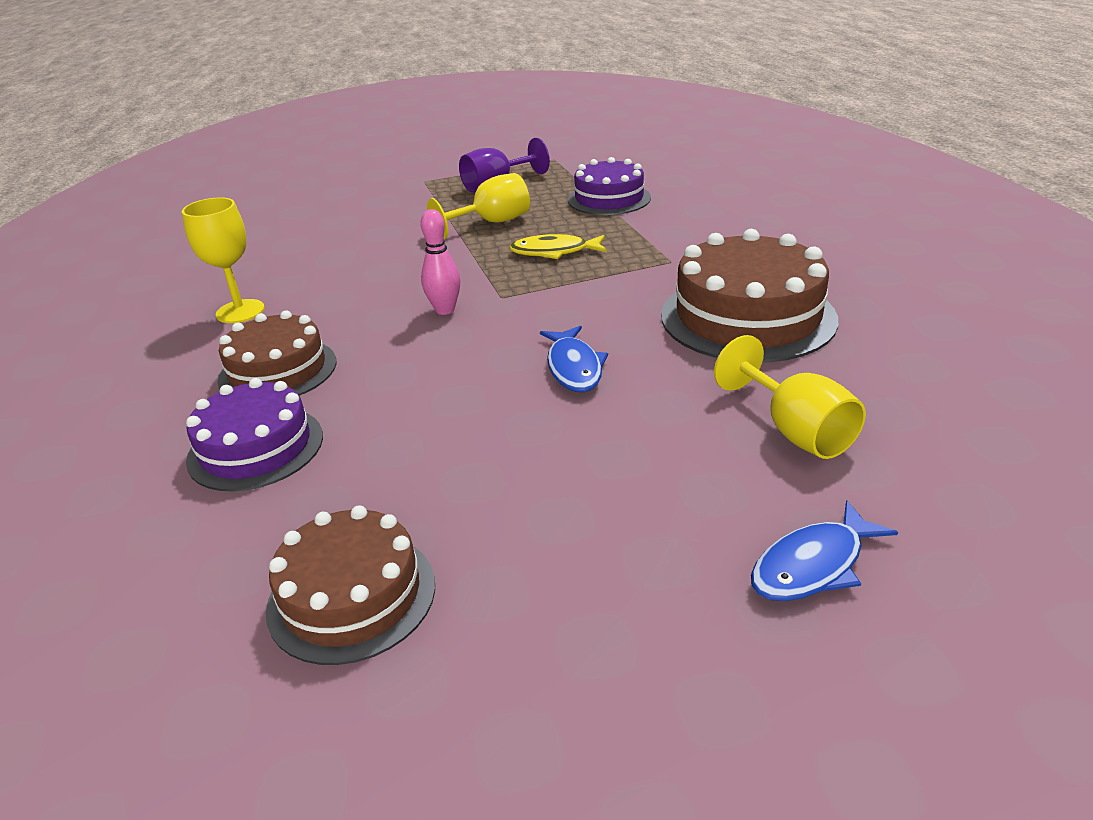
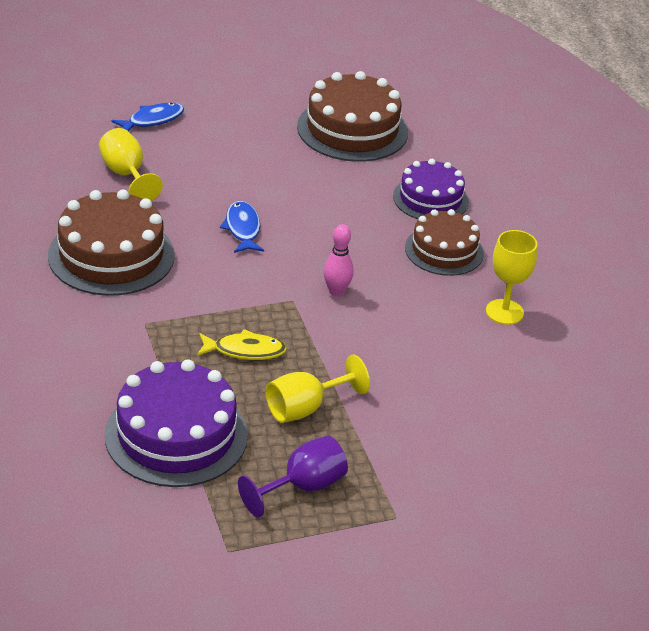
camera: 175 degrees right, 5 degrees up
(352, 596) = (352, 129): brown cake -> brown cake, size x1.54
(609, 199) = (176, 435): purple cake -> purple cake, size x1.54

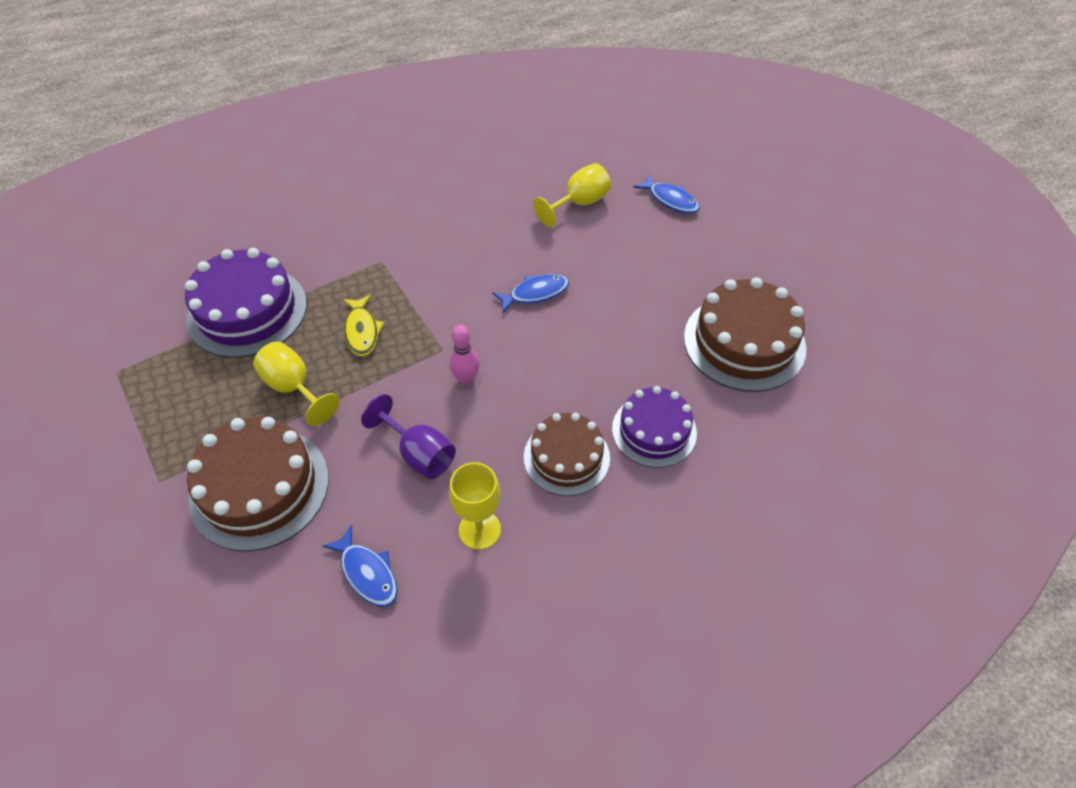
camera: 80 degrees right, 15 degrees up
(111, 255) = (463, 221): brown cake -> brown cake (259, 487)
(302, 487) = (192, 405): purple goblet -> purple goblet (419, 453)
(532, 383) = (367, 573): none -> blue fish

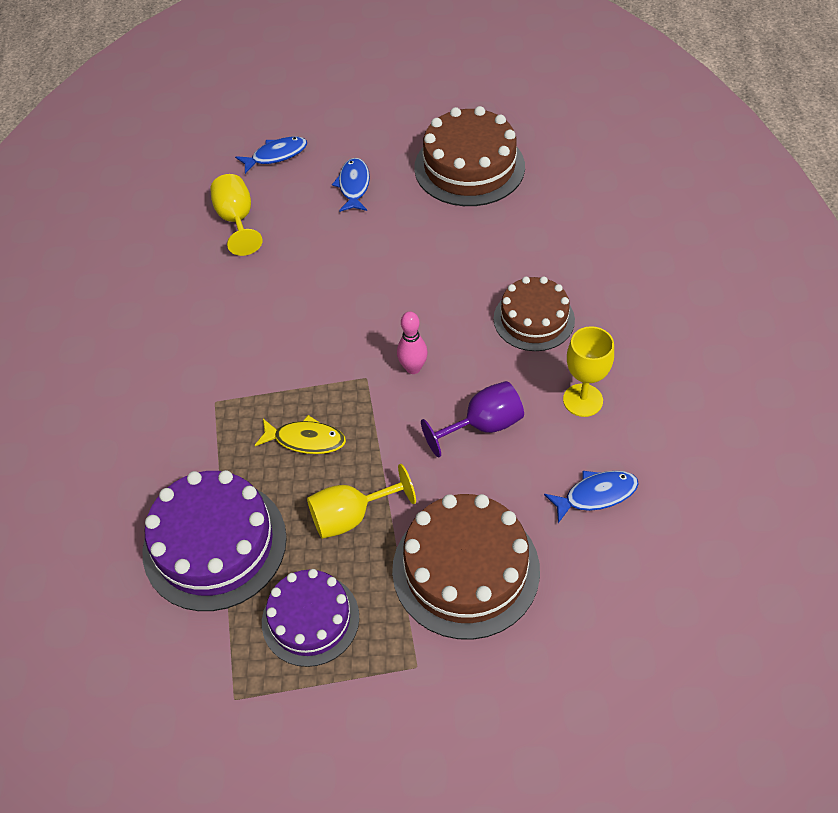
camera: 65 degrees left, 0 degrees up
(535, 293) = (335, 287): blue fish -> blue fish (354, 186)
(654, 431) = (532, 253): purple cake -> purple cake (310, 619)

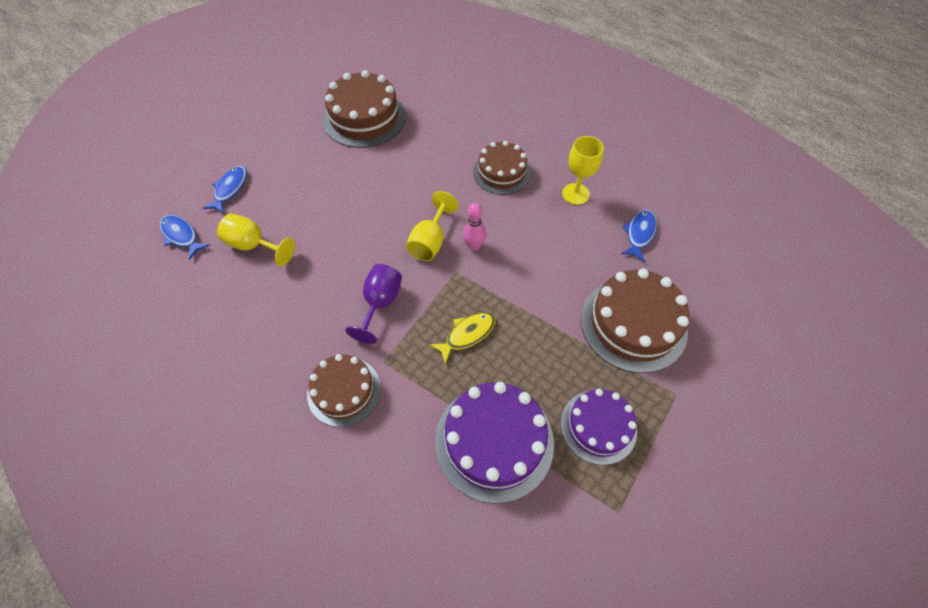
camera: 50 degrees left, 5 degrees up
(159, 397) = (344, 391): none -> brown cake
(351, 516) = (546, 352): yellow goblet -> yellow goblet (430, 241)
(354, 186) = (307, 173): blue fish -> blue fish (181, 236)
(483, 426) = (547, 246): purple goblet -> purple goblet (380, 303)

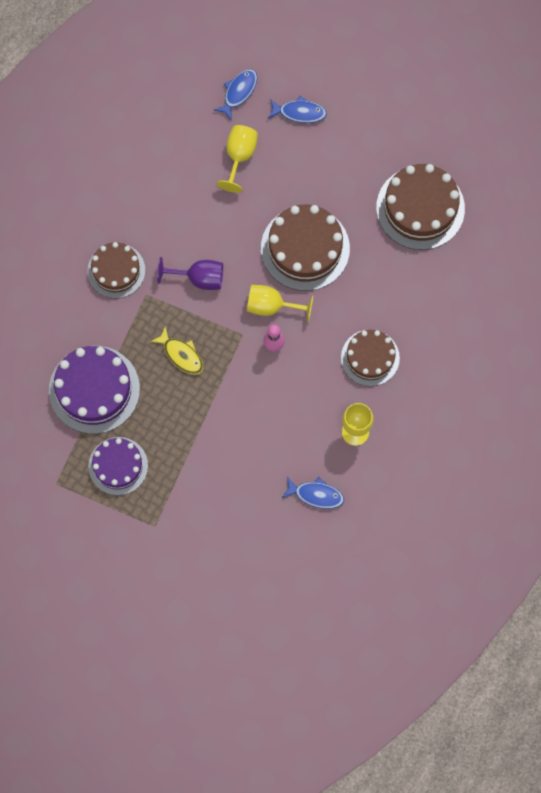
camera: 80 degrees right, 15 degrees up
(633, 324) = (215, 491): brown cake -> brown cake (305, 248)

